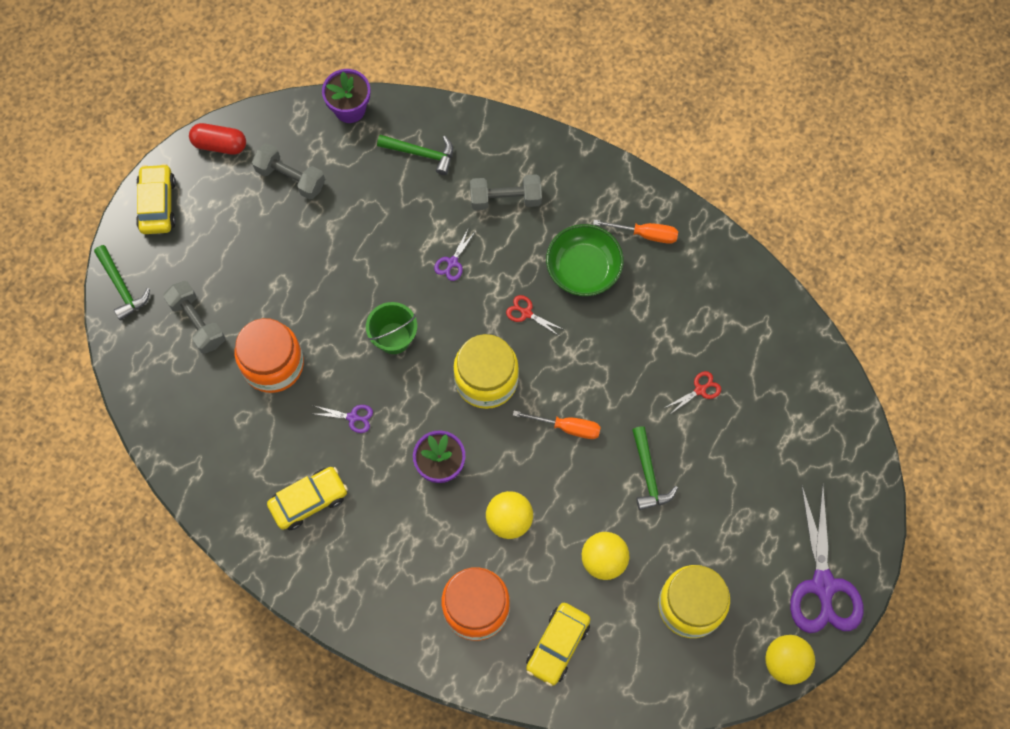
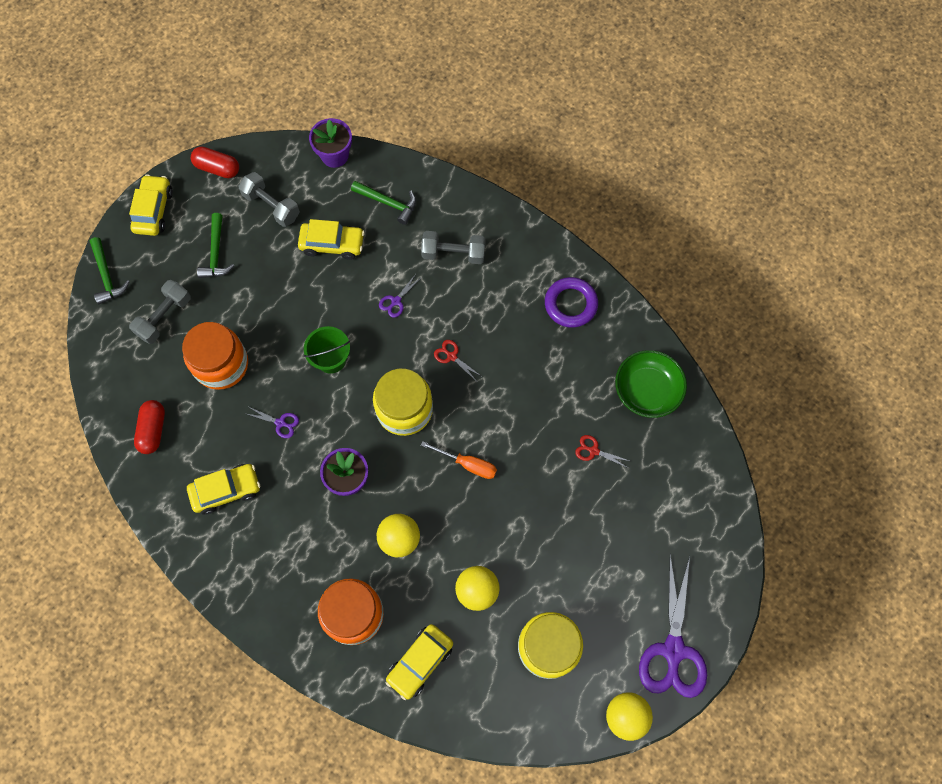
camera: 10 degrees right, 0 degrees up
(197, 322) = (164, 317): grey dumbbell -> grey dumbbell turned 60 degrees clockwise
(213, 449) = (153, 430): none -> red capsule
(368, 210) = (332, 244): none -> yellow car
(583, 268) = (510, 325): green bowl -> green bowl (647, 390)
(645, 234) = (570, 304): orange screwdriver -> purple ring
(649, 475) = (532, 520): green hammer -> green hammer (216, 253)
(700, 390) = (593, 451): red scissors -> red scissors turned 135 degrees counterclockwise

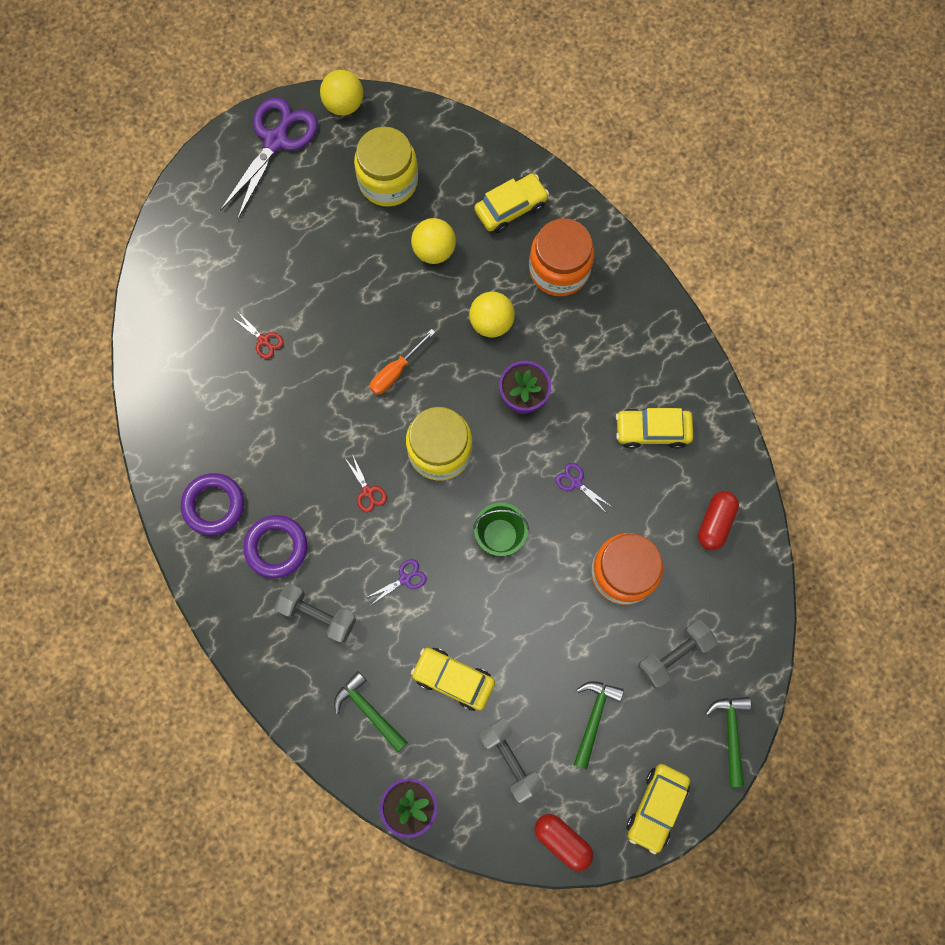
camera: 160 degrees left, 5 degrees up
(468, 464) = (396, 371): orange screwdriver -> orange screwdriver turned 90 degrees counterclockwise
(506, 290) = (276, 547): none -> purple ring
(647, 390) = (179, 382): green bowl -> none

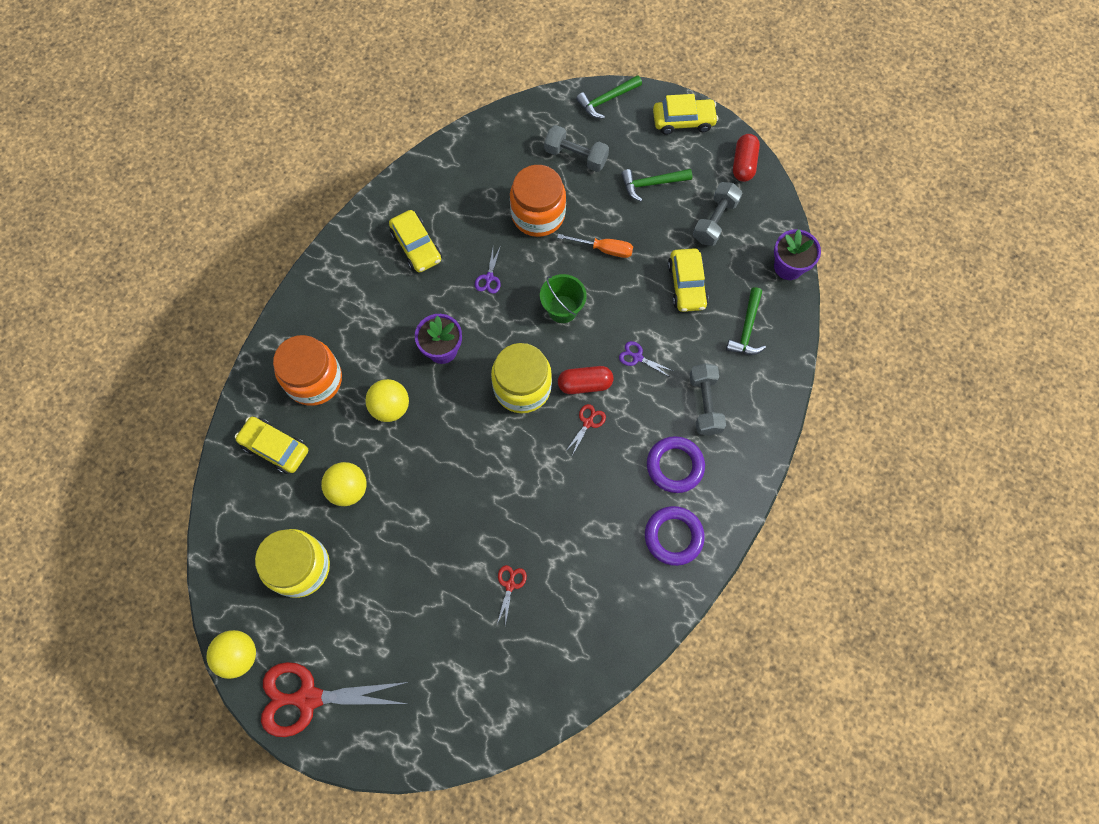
camera: 120 degrees left, 5 degrees down
(276, 140) = (308, 698): purple scissors -> red scissors
(396, 371) = (475, 458): orange screwdriver -> orange screwdriver (604, 249)
(715, 523) = (464, 174): red capsule -> red capsule (585, 384)

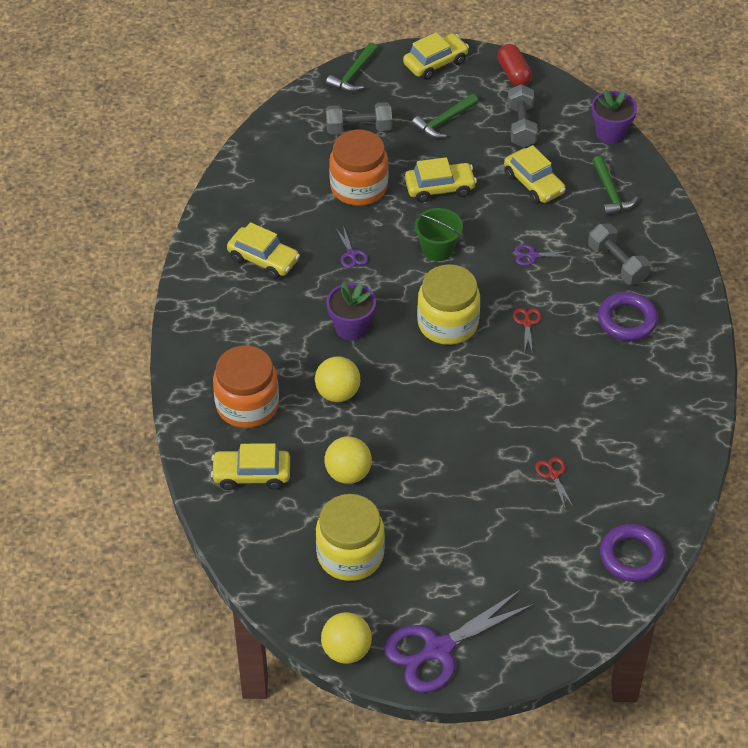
camera: 30 degrees left, 20 degrees down
(308, 698) = (438, 649): red scissors -> purple scissors
(585, 384) = (502, 296): red capsule -> none
(604, 249) = (439, 188): orange screwdriver -> yellow car
(673, 536) = (666, 372): purple ring -> purple ring (632, 556)

